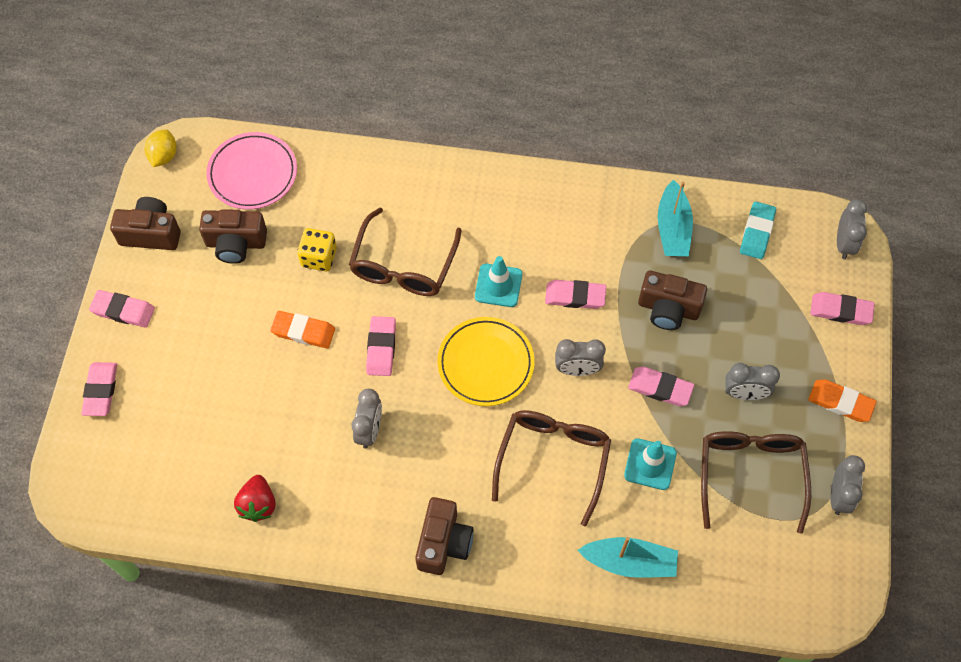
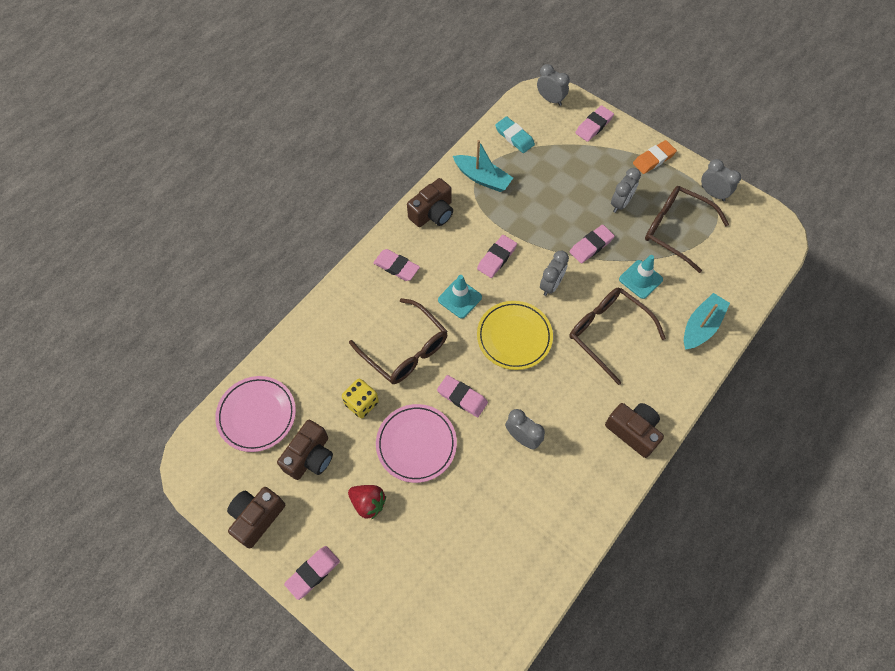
camera: 60 degrees left, 0 degrees up
(101, 390) = (374, 624): pink eraser -> pink eraser (396, 267)
(164, 156) = (192, 474): yellow lemon -> none
(258, 504) = (539, 545): red strawberry -> red strawberry (368, 503)
(303, 331) = (416, 444): orange eraser -> pink plate
(668, 309) = (538, 211): brown camera -> brown camera (432, 213)

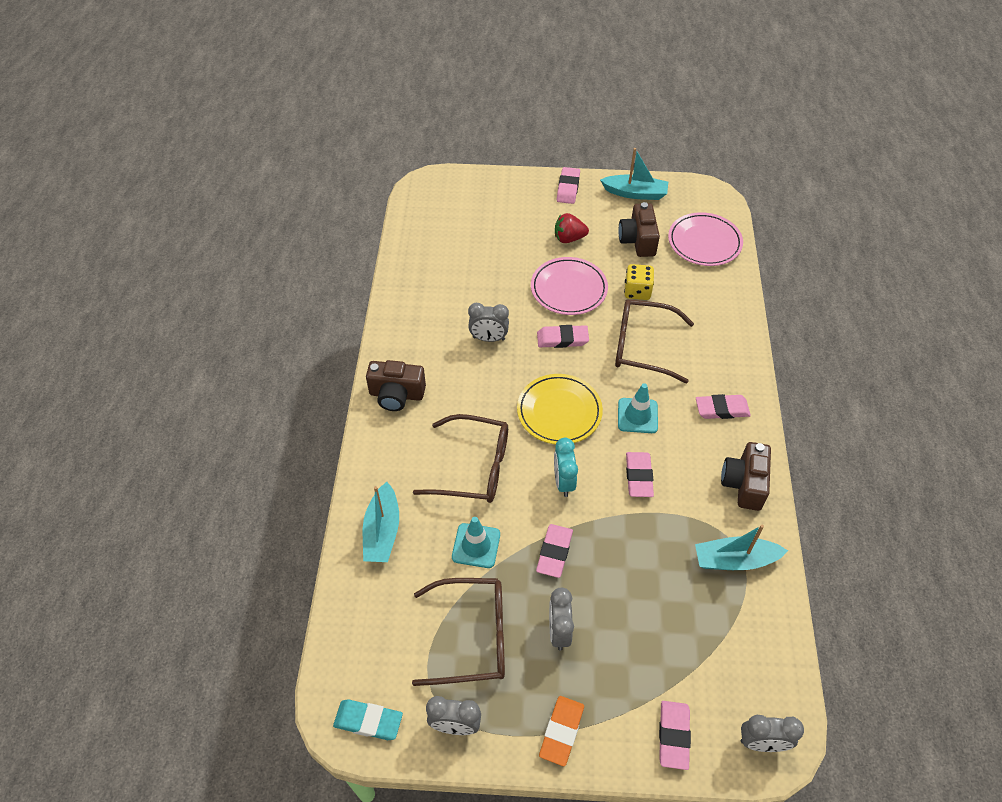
camera: 145 degrees right, 10 degrees down
(257, 517) = (635, 193): brown camera -> turquoise boat
(514, 137) = (751, 644): turquoise eraser -> turquoise eraser (368, 721)
(551, 285) = (563, 482): grey clock -> turquoise clock

